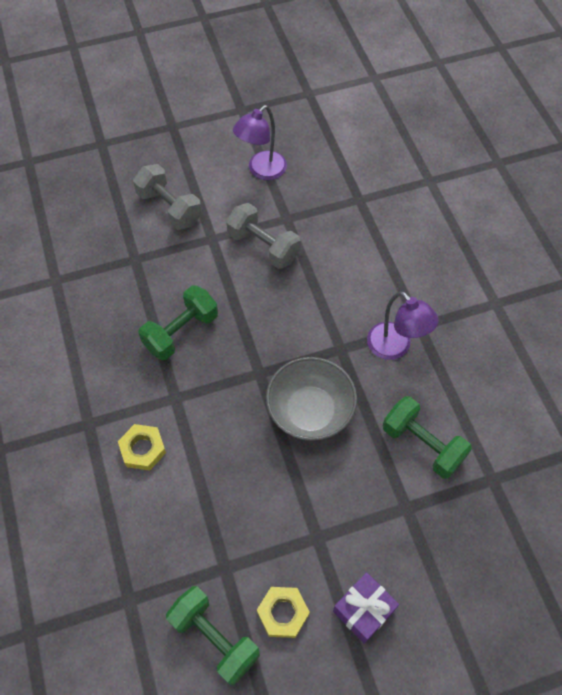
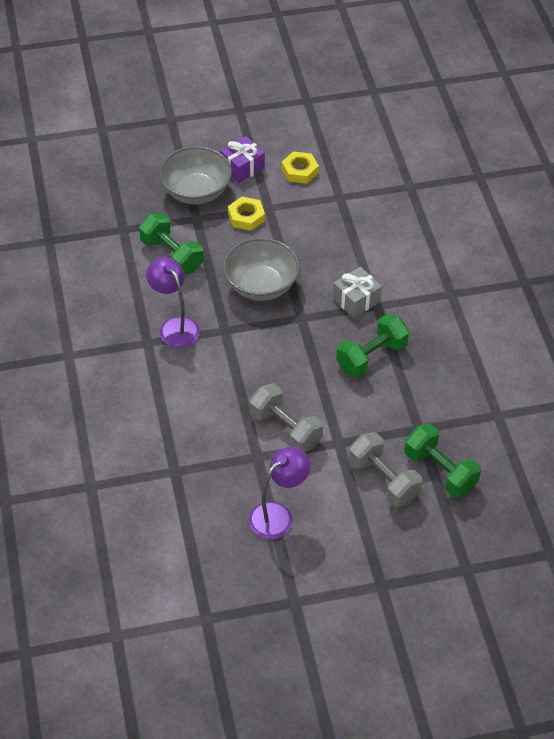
camera: 175 degrees left, 10 degrees down
(143, 449) = (403, 272): yellow nut -> yellow nut (246, 217)
(199, 403) = (356, 300): none -> grey gift
(214, 638) = (349, 163): green dumbbell -> green dumbbell (440, 471)
(417, 555) = (196, 192): none -> grey bowl

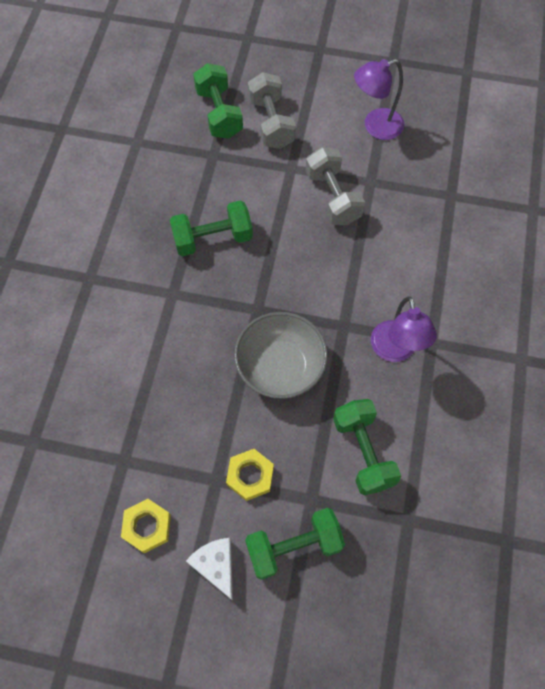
camera: 155 degrees left, 15 degrees up
(196, 192) = (294, 546): grey bowl -> green dumbbell
(242, 167) = (216, 566): purple gift -> white cheese
(356, 300) = (189, 308): grey gift -> none

